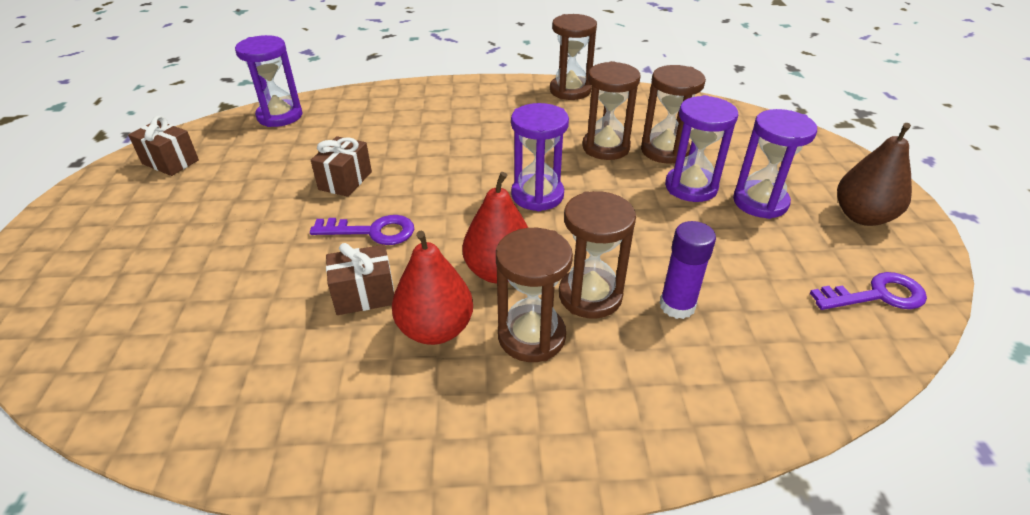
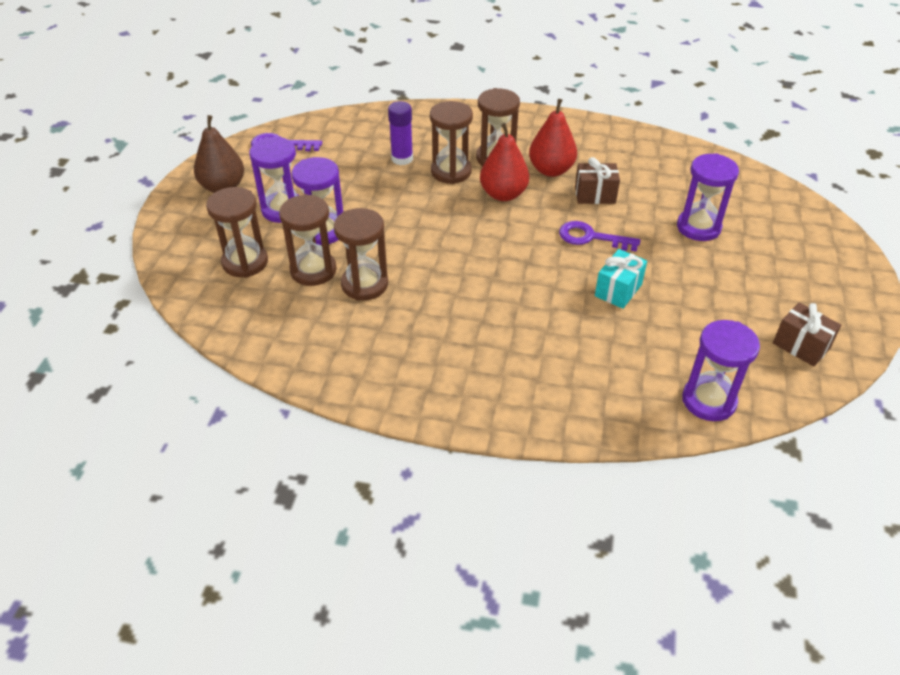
camera: 165 degrees left, 5 degrees up
(345, 180) = (618, 290): brown gift -> turquoise gift
(537, 195) = (452, 246): purple hourglass -> purple hourglass (698, 227)
(570, 90) = (349, 379): brown hourglass -> brown hourglass (245, 262)

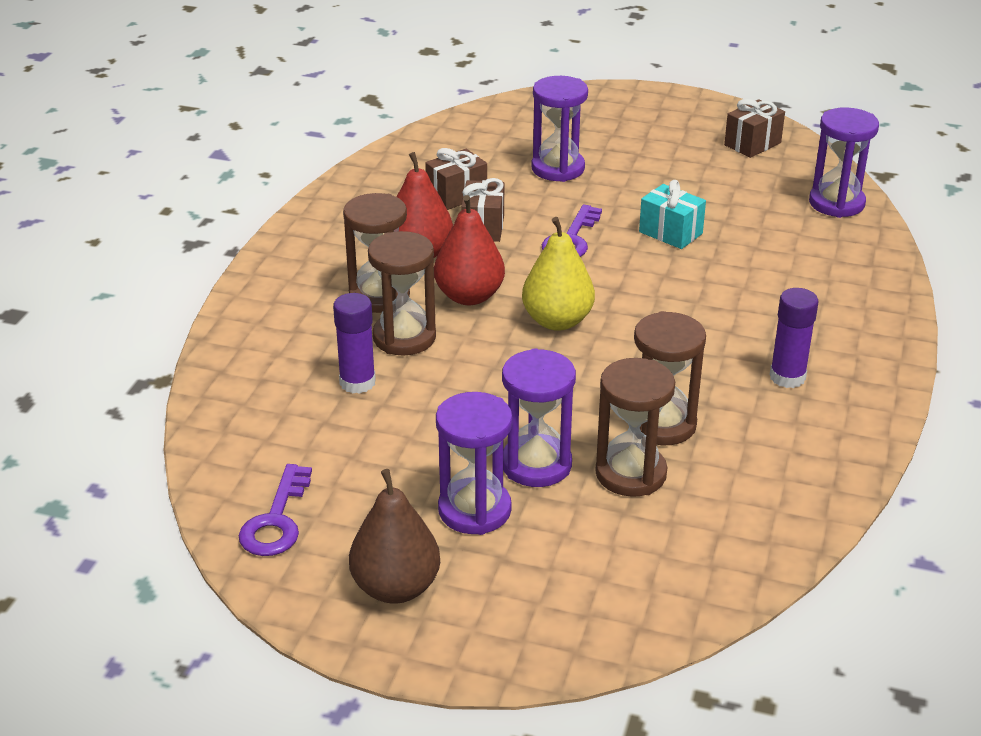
camera: 85 degrees left, 10 degrees down
(245, 262) = (609, 547): brown hourglass -> none
(425, 351) = (787, 377): none -> purple glue stick
(480, 234) = (557, 321): none -> yellow pear
(636, 180) = (456, 195): none -> brown gift

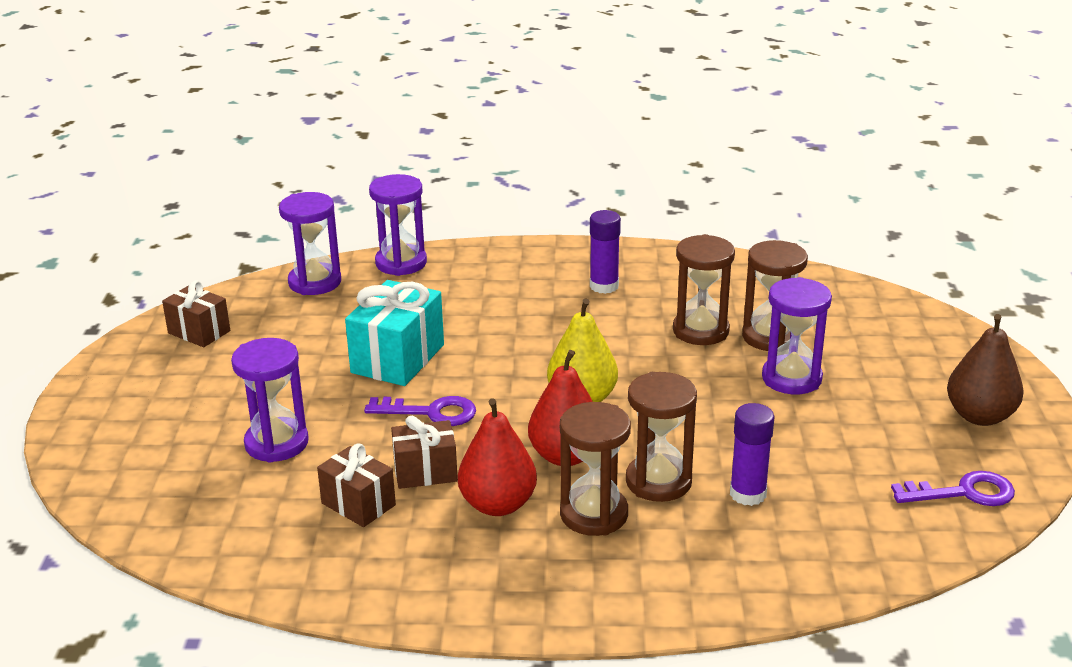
camera: 105 degrees left, 5 degrees down
(474, 510) = (867, 397): purple hourglass -> purple hourglass (401, 263)
(670, 233) = (397, 359): turquoise gift -> turquoise gift, size x1.59

